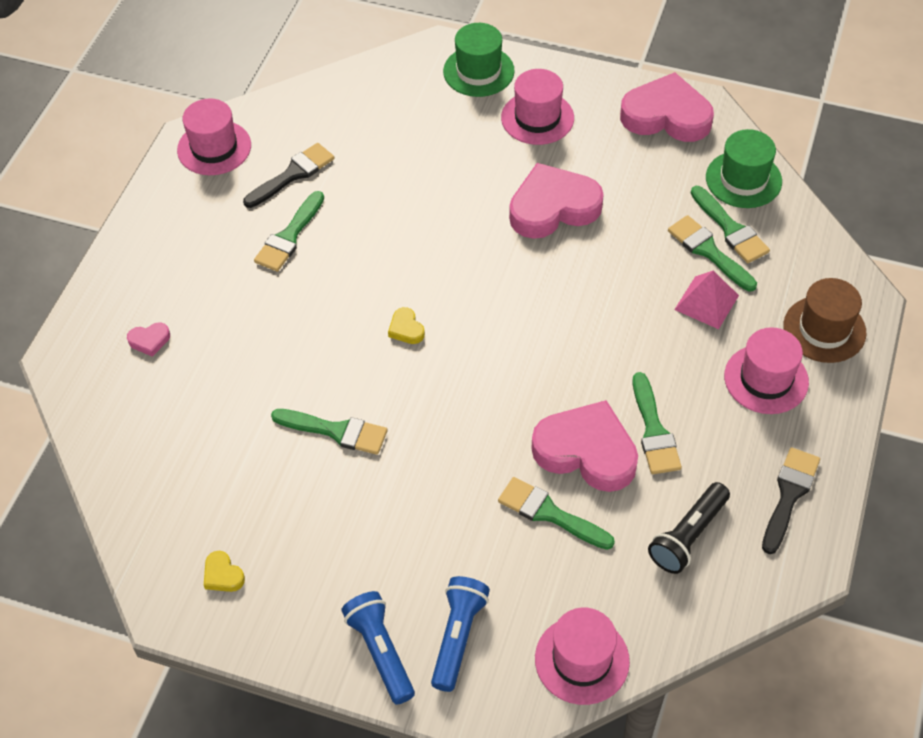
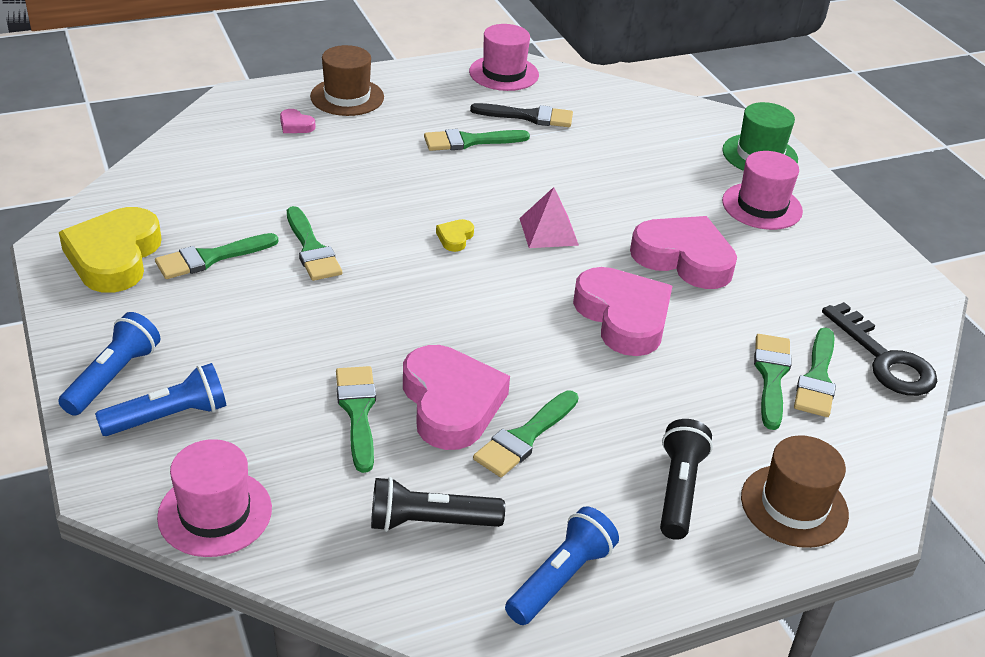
camera: 45 degrees right, 15 degrees down
(141, 278) = (347, 97): none -> brown hat
(223, 575) = (114, 256): yellow heart -> yellow heart, size x2.42
(286, 507) = (210, 258): none -> green brush
(666, 116) = (878, 277): pink heart -> pink heart (623, 317)
(706, 302) = (713, 403): pink pyramid -> pink pyramid (548, 231)
(743, 179) = (885, 359): green hat -> black key
(766, 379) = (679, 490): pink hat -> black flashlight
(789, 495) = (561, 578): black brush -> blue flashlight

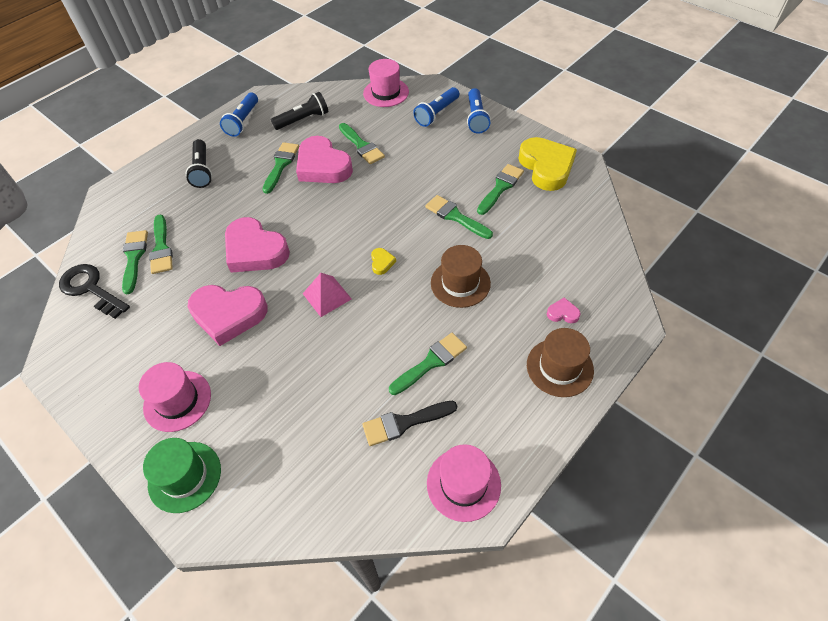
camera: 160 degrees right, 15 degrees up
(794, 505) = (147, 184): brown hat -> brown hat (460, 283)

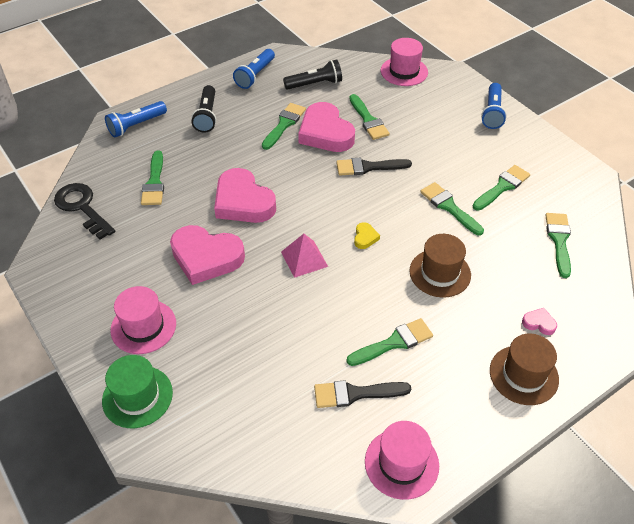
camera: 10 degrees right, 5 degrees down
(134, 258) = (127, 187): green brush -> green brush (559, 241)
(371, 192) = (368, 167): none -> black brush
(436, 113) = (452, 101): blue flashlight -> blue flashlight (136, 125)
(546, 167) = (555, 175): yellow heart -> none

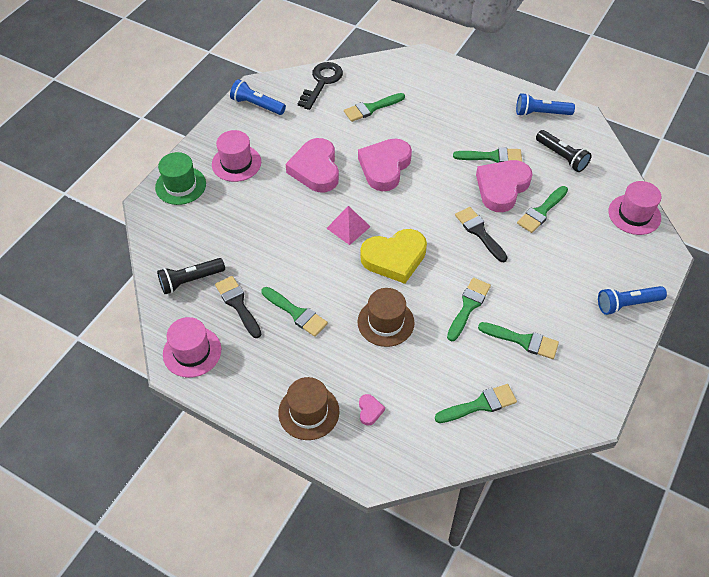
camera: 65 degrees right, 5 degrees up
(136, 125) = (424, 70): blue flashlight -> blue flashlight (257, 105)
(207, 116) = (466, 105): black flashlight -> black flashlight (190, 280)
(365, 237) = (394, 258): yellow heart -> yellow heart, size x2.42

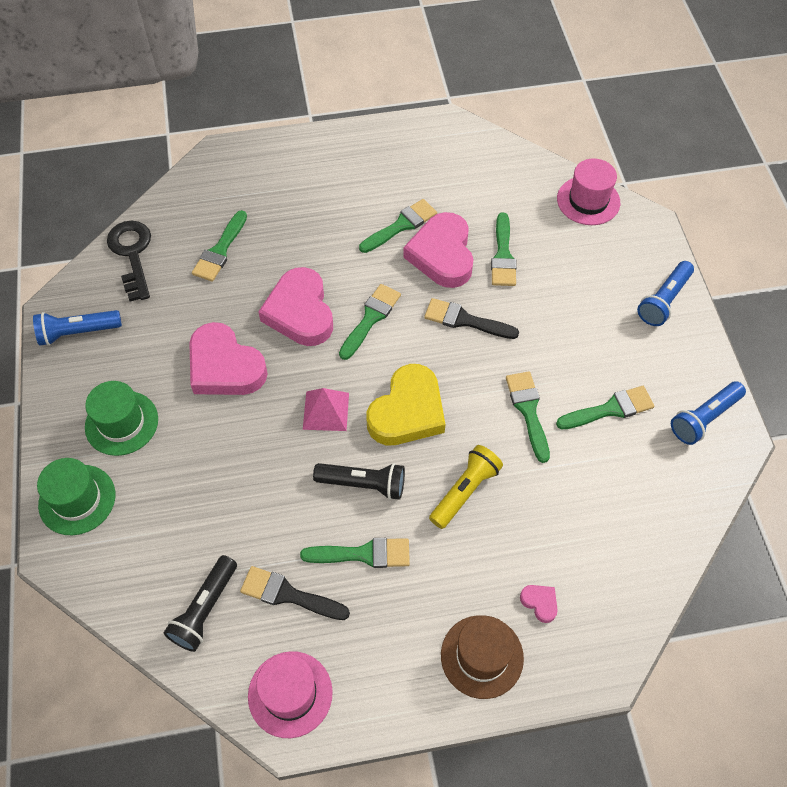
camera: 40 degrees left, 5 degrees up
(236, 163) = (121, 423): pink hat -> green hat
(385, 322) = (465, 491): brown hat -> yellow flashlight
(480, 405) = (633, 509): green brush -> green brush (370, 318)
(541, 113) = (405, 144): blue flashlight -> blue flashlight (704, 418)
(561, 157) = (468, 181): black flashlight -> black flashlight (363, 484)

